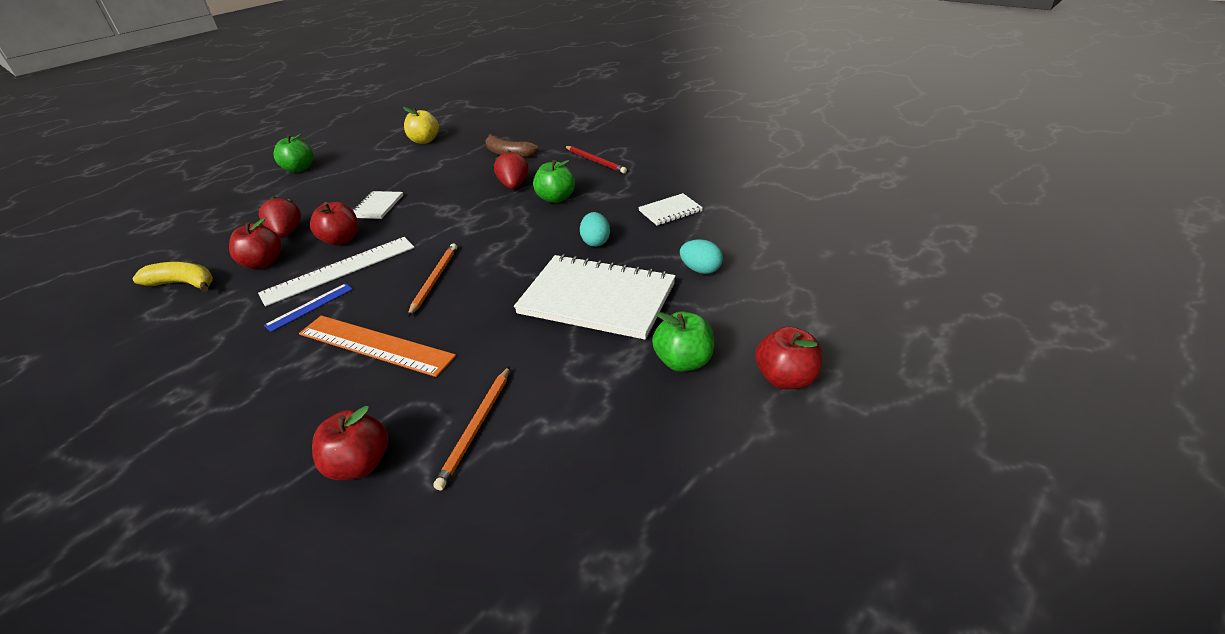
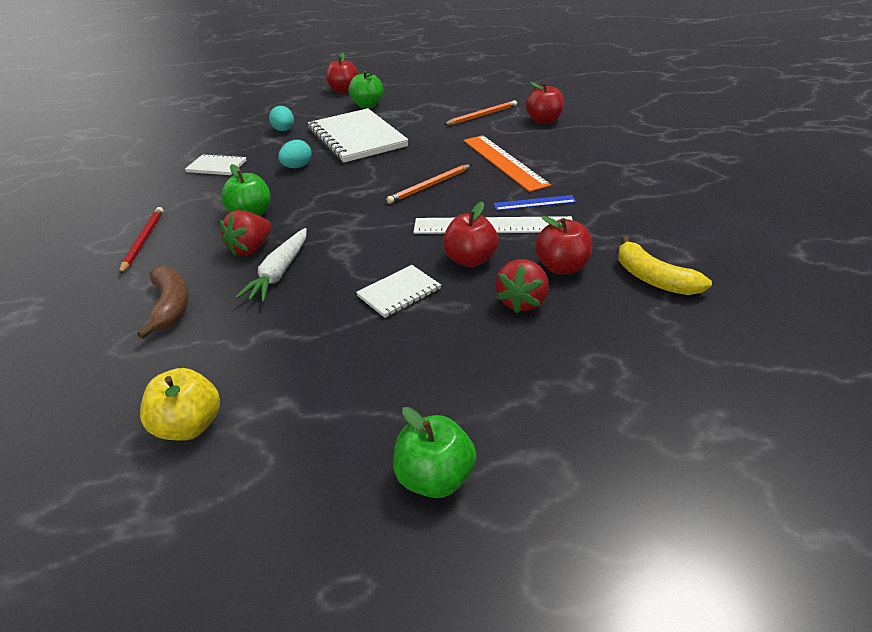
camera: 140 degrees left, 0 degrees up
(471, 185) = (279, 273): none -> white carrot

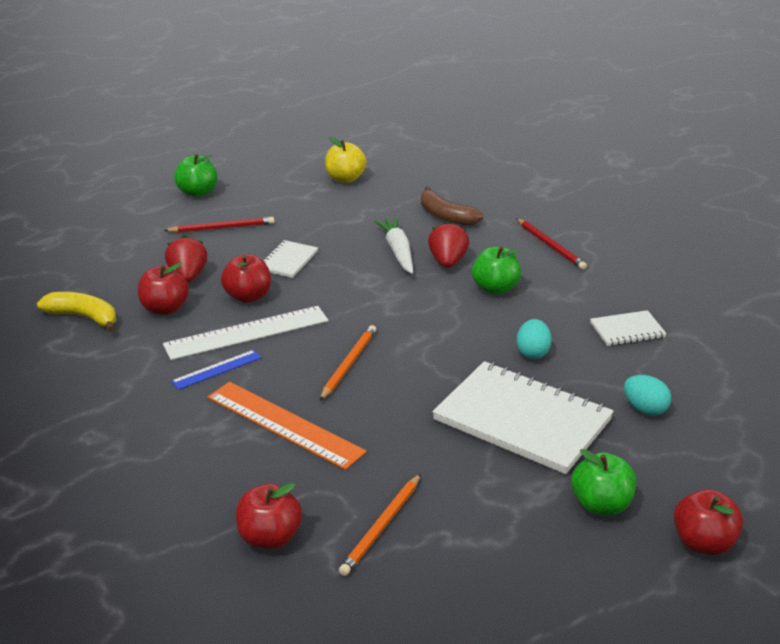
camera: 150 degrees right, 5 degrees down
(442, 372) = (221, 228): none -> red pencil

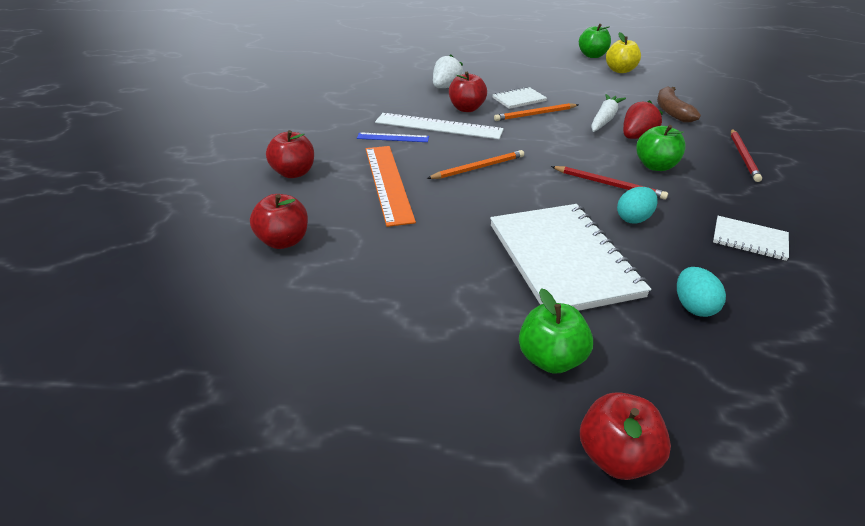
camera: 40 degrees right, 5 degrees up
(83, 317) = (362, 87): yellow banana -> none
(165, 309) = (410, 98): red apple -> red apple (294, 173)
(188, 276) = (446, 87): red strawberry -> white strawberry
(197, 192) = (511, 51): green apple -> green apple (592, 56)
(221, 228) = (501, 71): red pencil -> red pencil (608, 184)
(382, 526) = (359, 274): orange pencil -> orange pencil (535, 114)

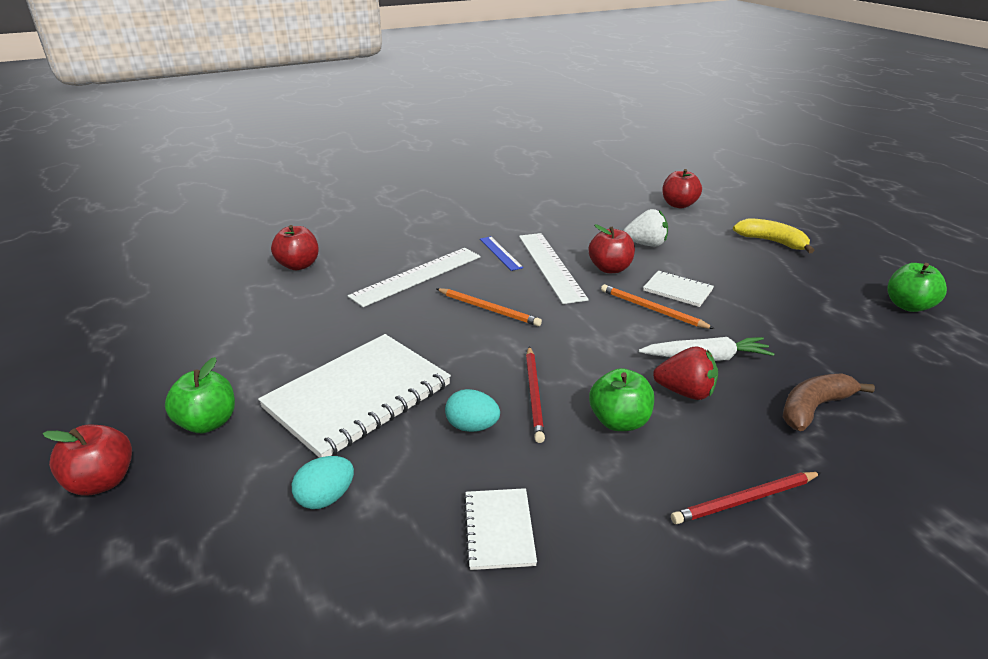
camera: 60 degrees right, 5 degrees down
(294, 173) = (396, 236): red apple -> red apple (678, 205)
(388, 183) = (417, 276): orange ruler -> white ruler
(488, 56) = (771, 242): none -> yellow banana
(620, 70) = (893, 338): yellow apple -> none

